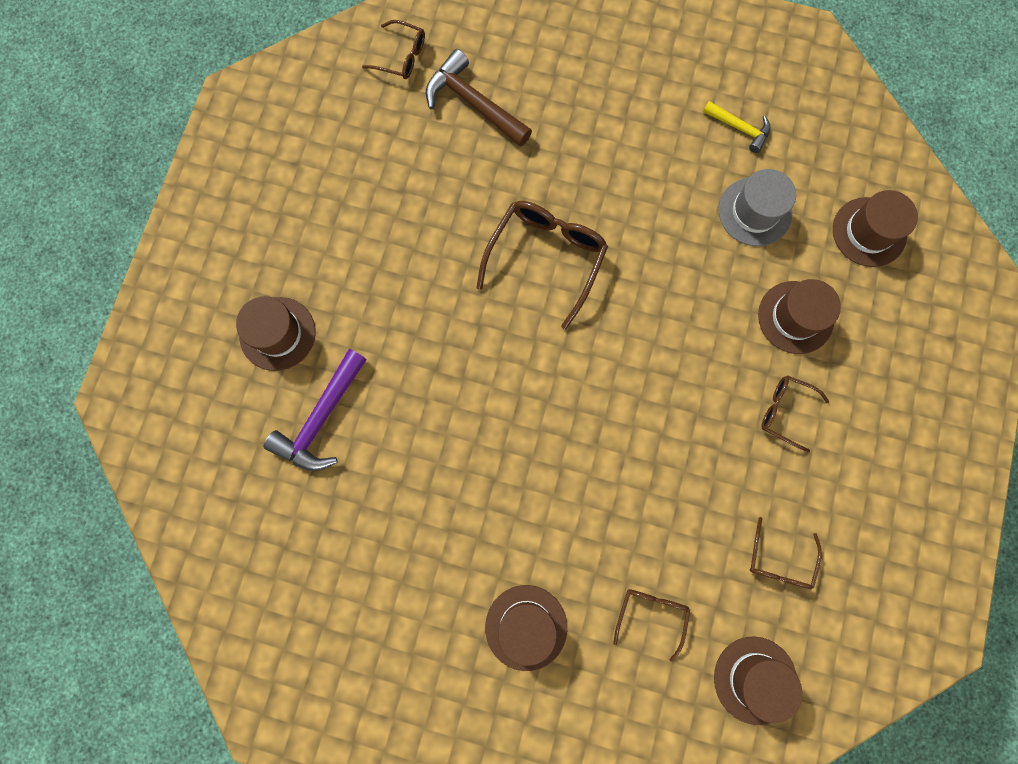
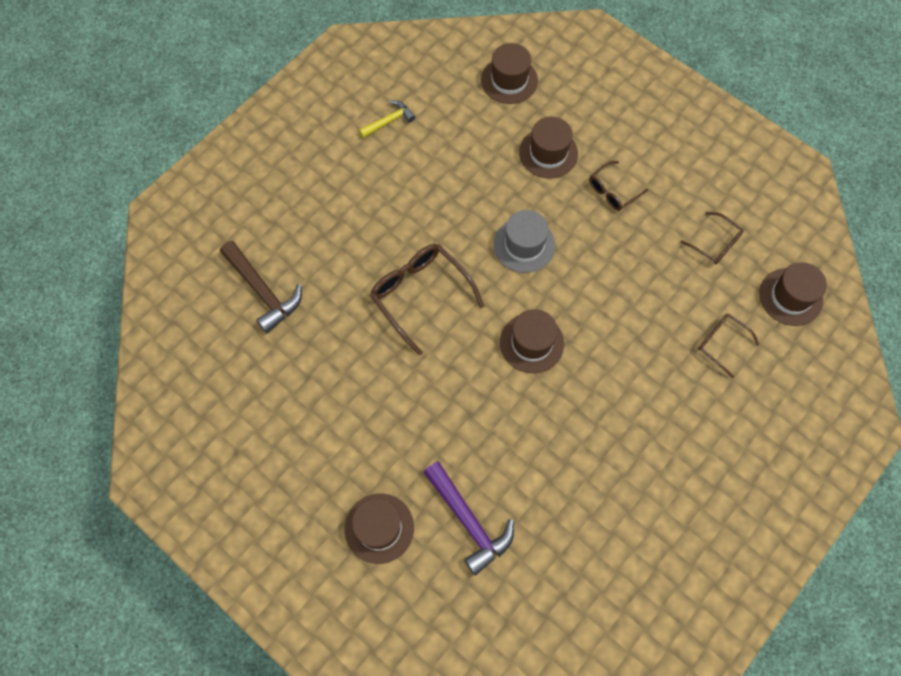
camera: 65 degrees left, 10 degrees down
(401, 56) = (190, 328): brown glasses -> none
(473, 103) = (263, 291): brown hammer -> brown hammer turned 105 degrees counterclockwise
(526, 627) = (697, 434): brown hat -> brown hat (531, 343)
(755, 212) = (457, 141): grey hat -> grey hat (524, 245)

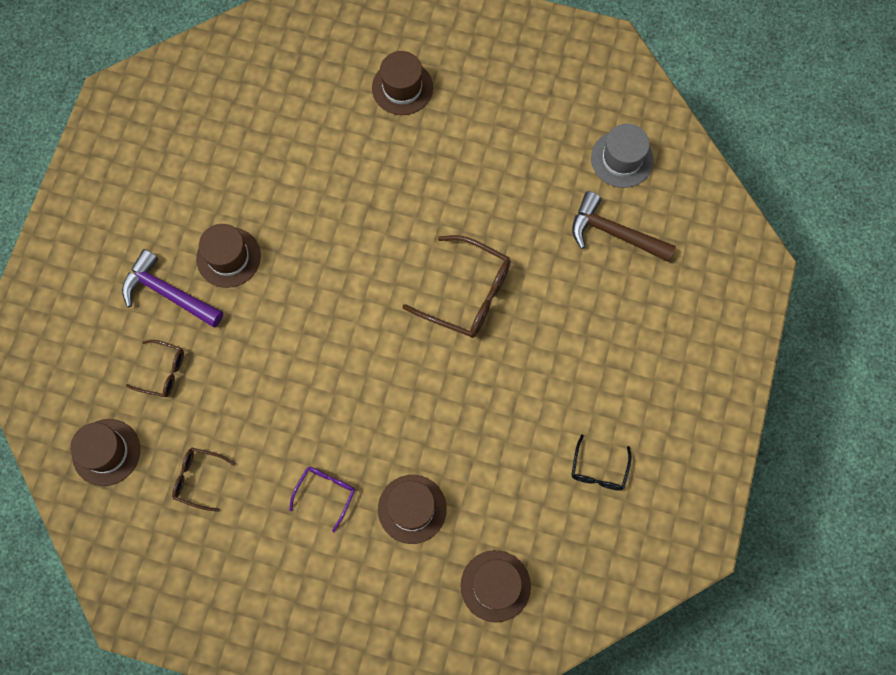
camera: 155 degrees right, 5 degrees up
(389, 121) = (598, 470): yellow hammer -> black glasses
(469, 522) = (331, 122): purple hammer -> purple hammer (168, 293)
(524, 245) = (392, 389): grey hat -> grey hat (622, 159)
(531, 343) = (343, 294): brown hat -> brown hat (228, 257)
(613, 191) = (325, 493): brown glasses -> purple glasses

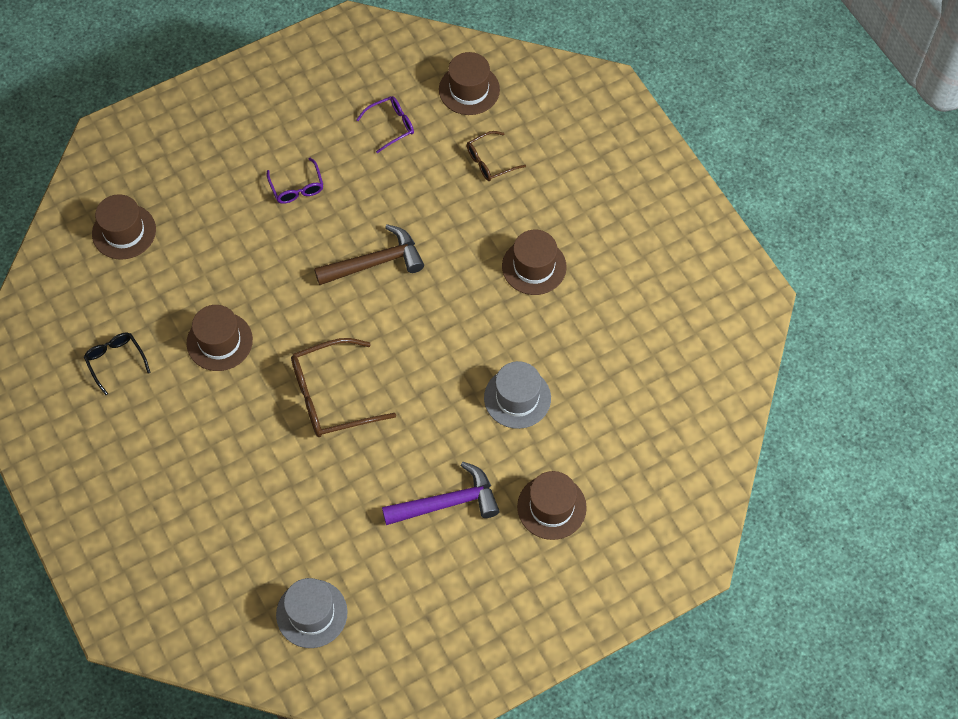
camera: 135 degrees right, 10 degrees down
(168, 293) = (547, 208): purple hammer -> purple hammer (448, 503)
(199, 479) = (391, 126): brown glasses -> purple glasses
(345, 175) = (517, 398): none -> grey hat
(412, 509) = (227, 227): brown hat -> brown hat (219, 341)
(613, 233) = (261, 544): brown hammer -> brown hammer (376, 262)

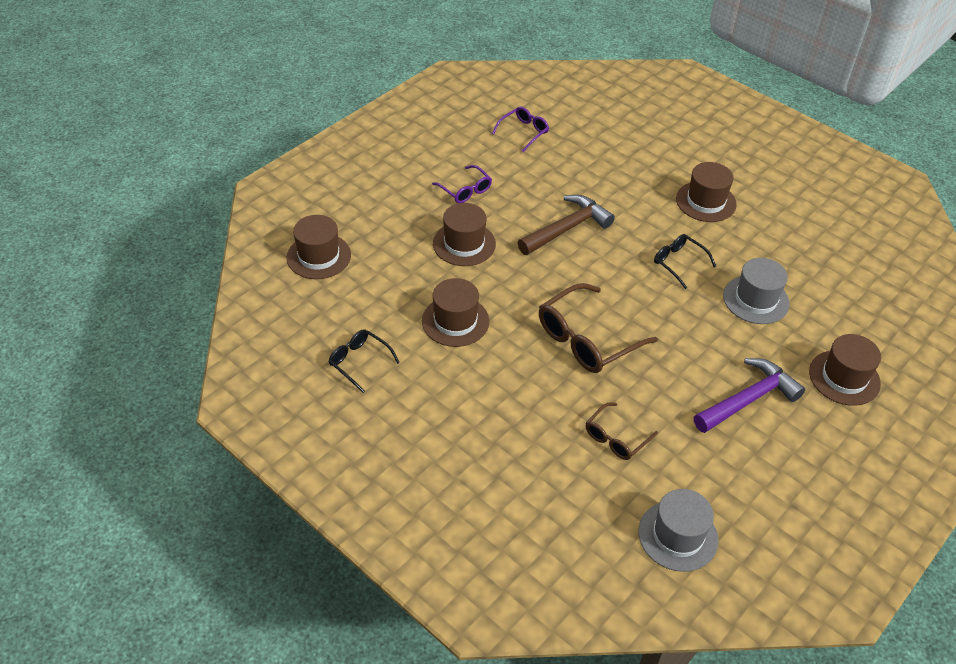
camera: 20 degrees left, 15 degrees down
(465, 334) = (679, 263): none -> black glasses
(469, 89) = (575, 97): brown hat -> brown hat (464, 244)
(490, 161) = (622, 139): brown glasses -> brown glasses (616, 438)

